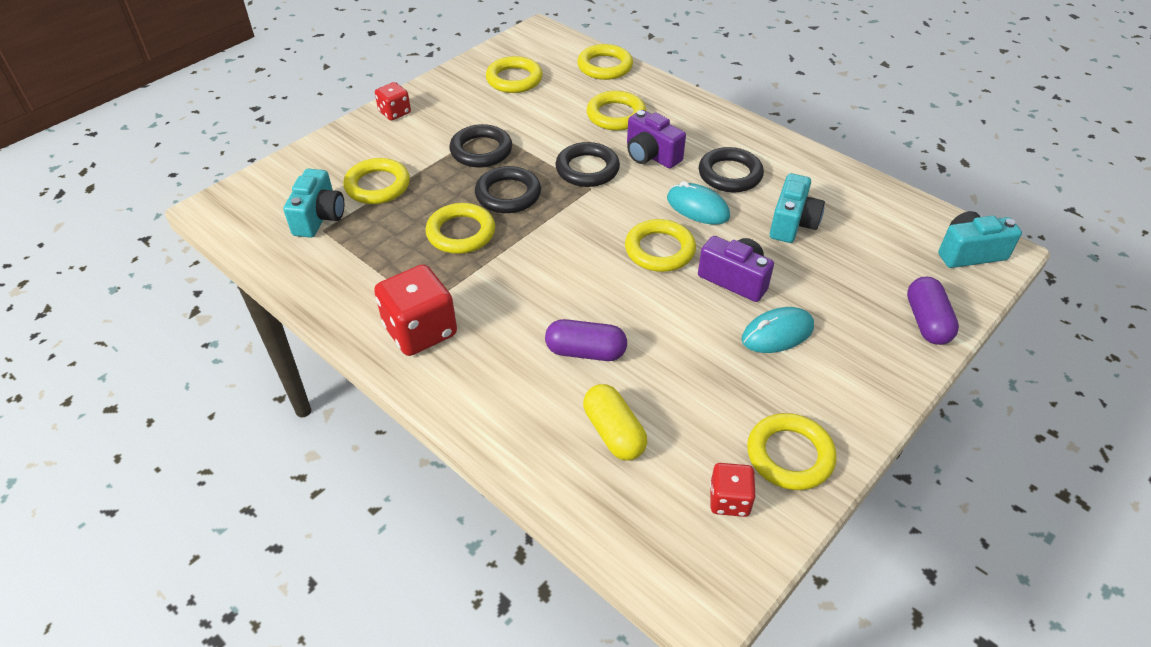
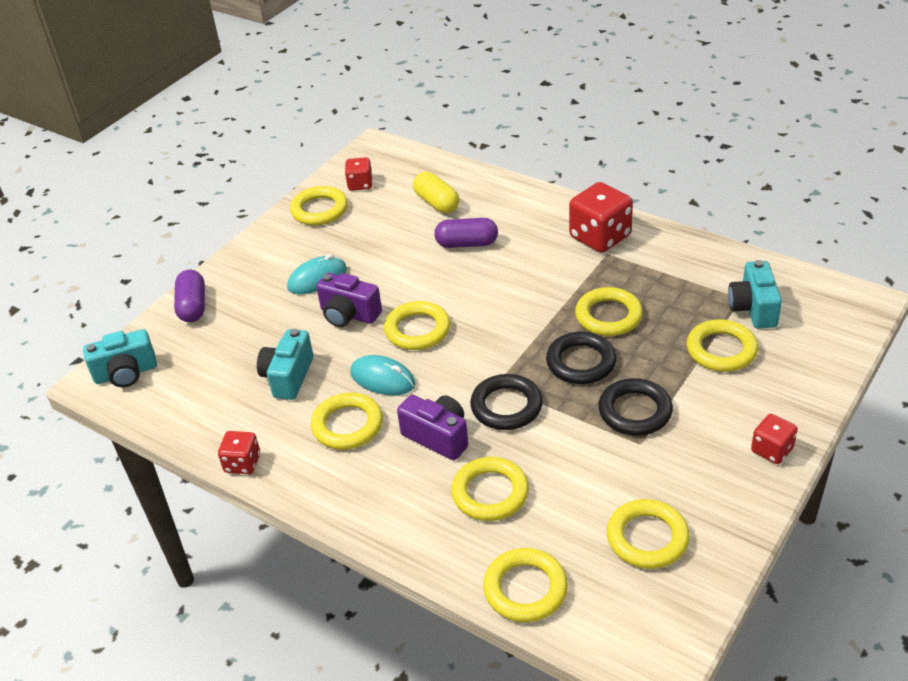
camera: 175 degrees right, 5 degrees down
(730, 174) = (347, 425): black ring -> yellow ring
(819, 159) = (242, 463): none -> red dice

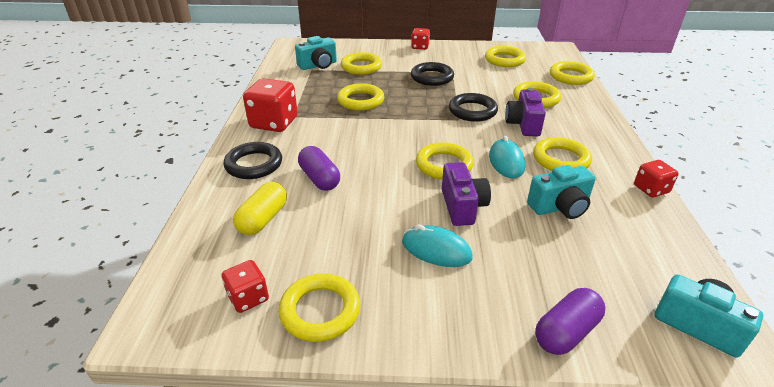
camera: 125 degrees left, 5 degrees down
(581, 362) = (411, 99): black ring -> black ring (254, 164)

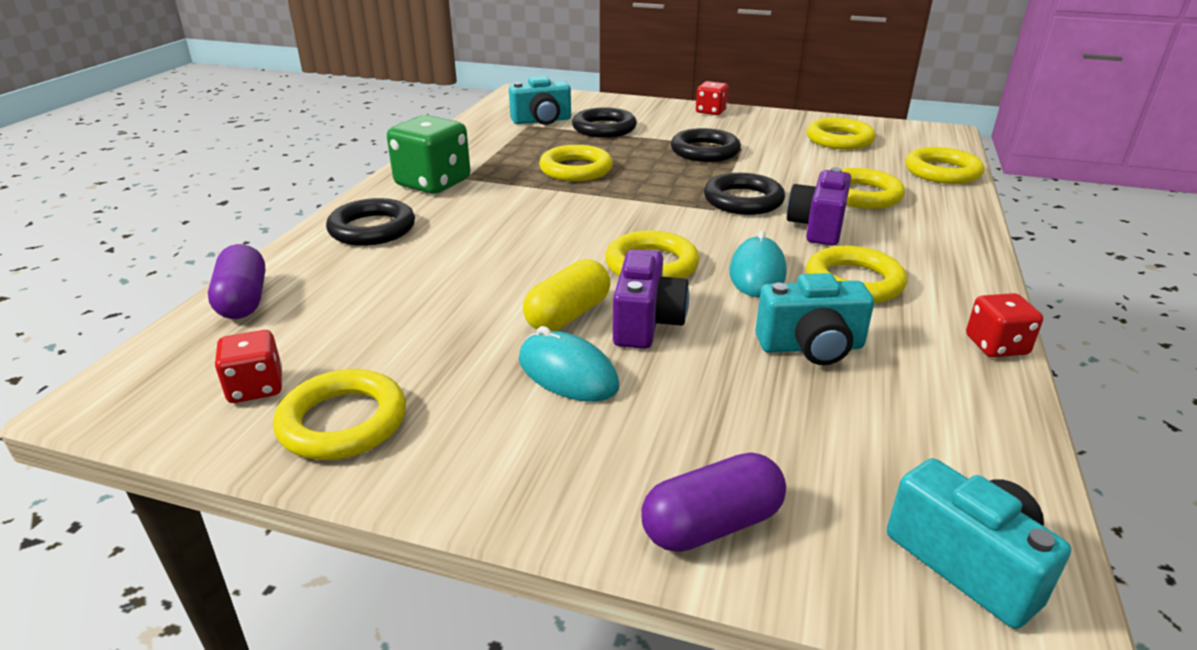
camera: 15 degrees right, 5 degrees down
(263, 219) = (340, 296): yellow capsule -> yellow capsule (568, 315)
(274, 123) = (433, 183): red dice -> green dice
(319, 178) = (452, 257): purple capsule -> purple capsule (243, 300)
(361, 67) = (604, 128): yellow ring -> black ring

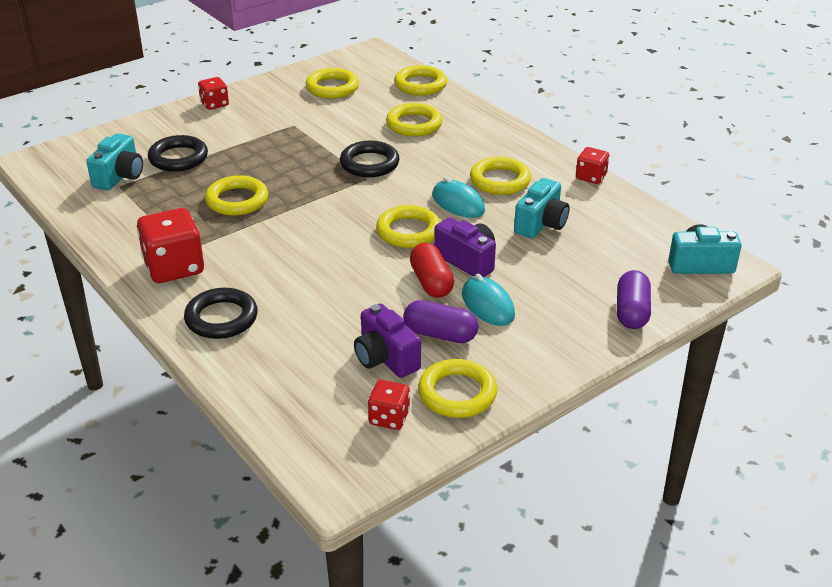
camera: 55 degrees left, 5 degrees up
(243, 300) = (267, 401): purple capsule -> purple capsule (440, 334)
(433, 183) = (174, 267): green dice -> red dice
(567, 373) = (487, 305): turquoise mouse -> turquoise mouse turned 75 degrees clockwise
(568, 315) = (431, 282): yellow capsule -> red capsule
(705, 151) = (280, 140): black ring -> none
(818, 227) = (433, 159): purple camera -> purple camera (385, 358)

